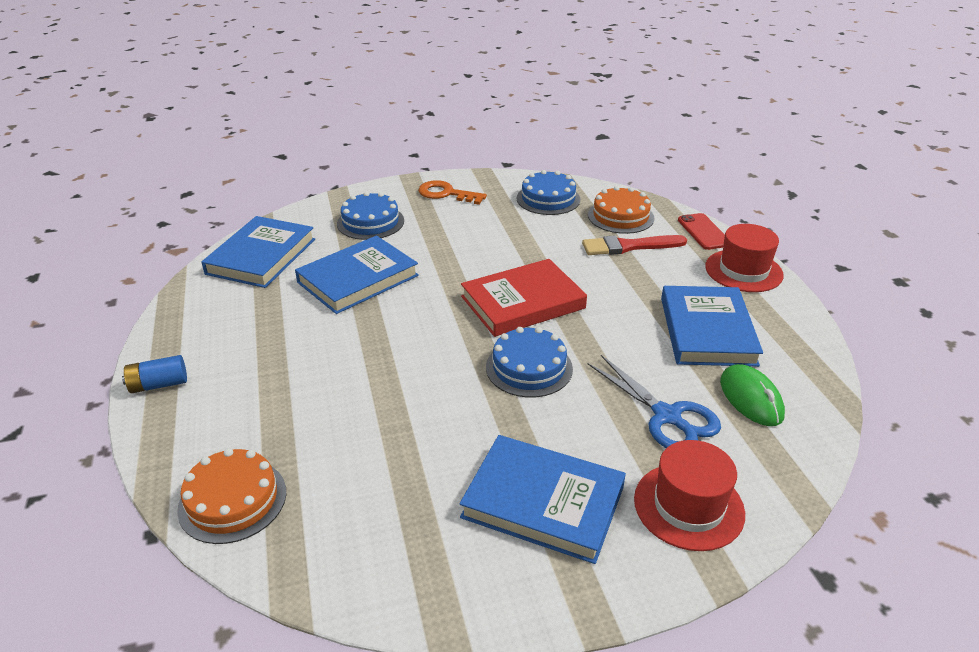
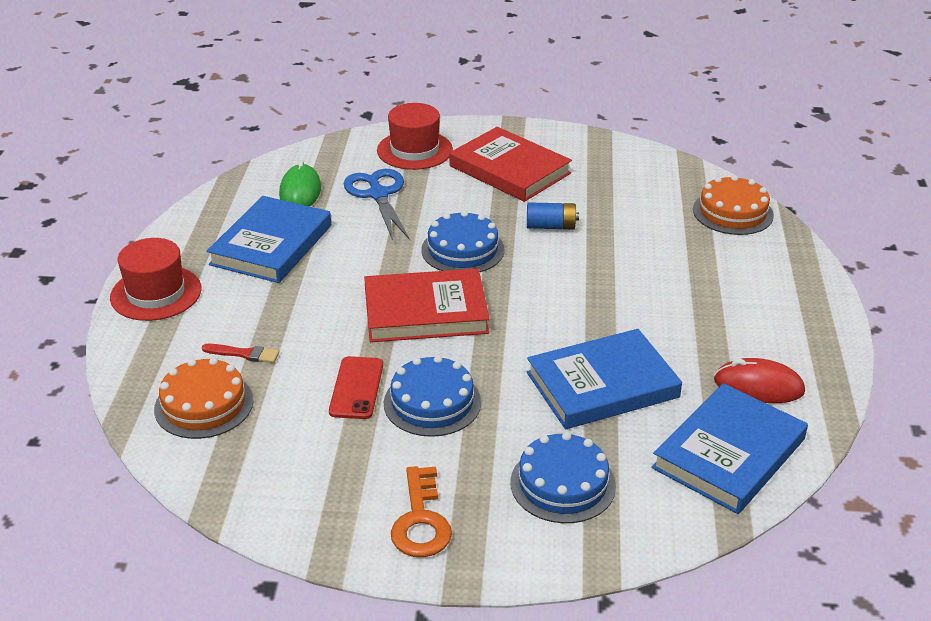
camera: 160 degrees left, 0 degrees up
(158, 384) = (818, 308): blue battery -> blue battery (551, 226)
(233, 302) = (758, 386): none -> red mouse
(446, 194) = (421, 521): orange key -> orange key turned 45 degrees clockwise
(543, 502) = (510, 169): blue book -> red book
(548, 199) = (272, 466): blue cake -> blue cake (432, 402)
(629, 246) = (244, 354): red brush -> red brush, size x0.56
(703, 232) = (130, 353): red phone -> red phone (356, 388)

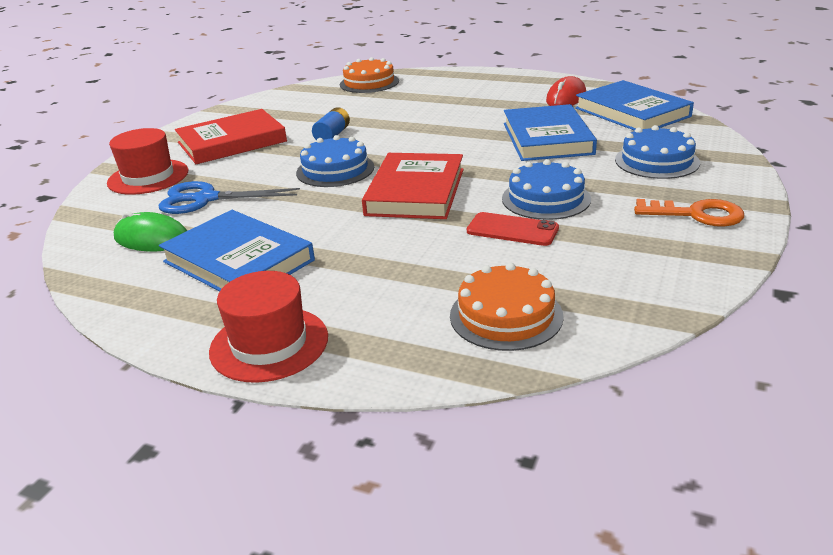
camera: 70 degrees left, 5 degrees down
(244, 354) = (428, 287): red brush -> none

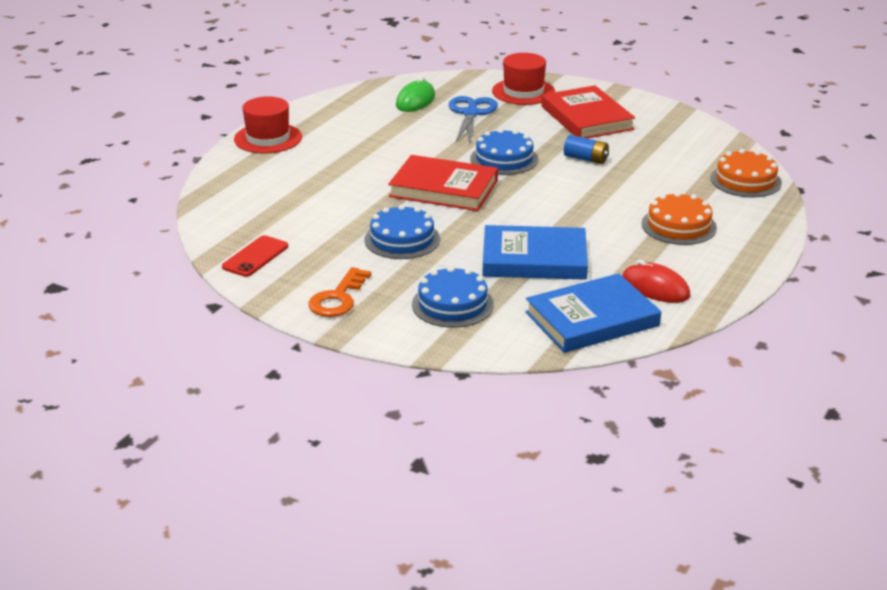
camera: 95 degrees right, 0 degrees up
(238, 261) = (368, 127): blue book -> none
(506, 315) = (250, 204): orange cake -> orange cake (678, 226)
(512, 230) = (357, 219): red phone -> red phone (255, 257)

